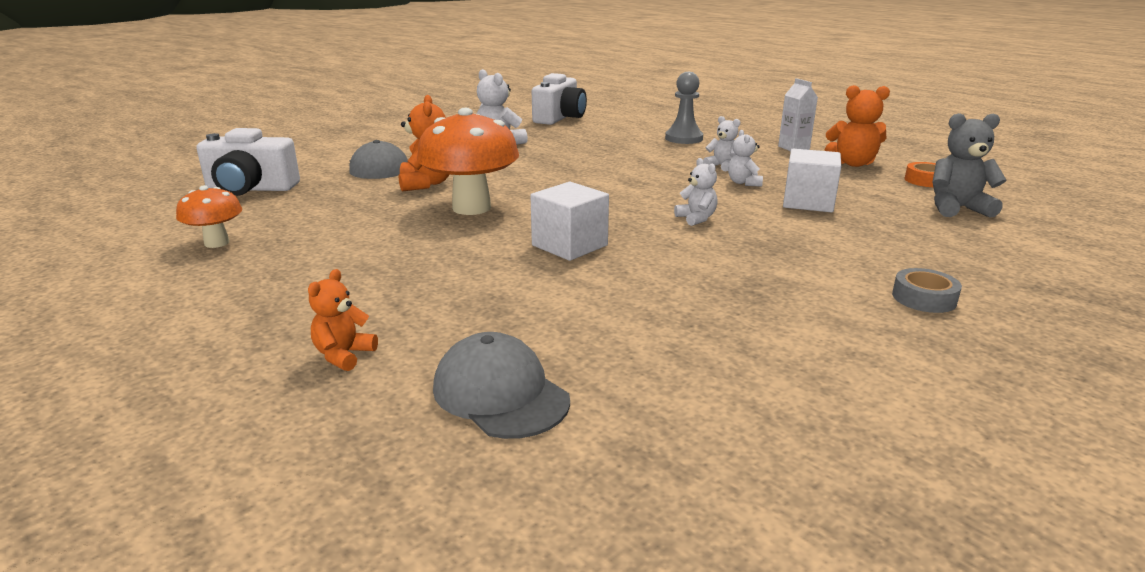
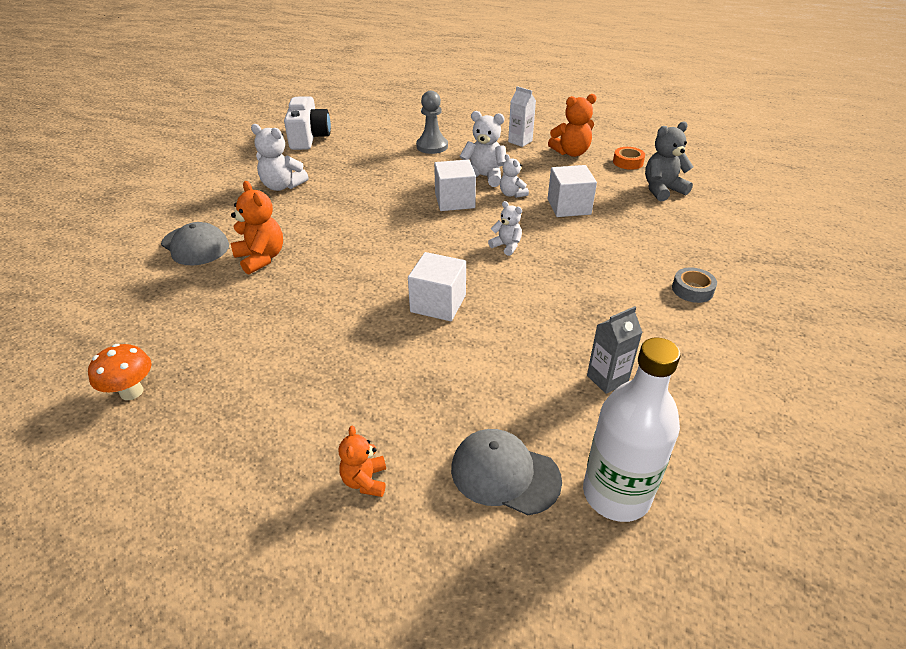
camera: 25 degrees left, 15 degrees up
(251, 189) = (94, 309): white camera -> none
(471, 208) = (326, 280): orange mushroom -> none
(625, 454) = (616, 494): none -> white bottle
(669, 178) = (454, 201): none -> white cube
(718, 348) = (607, 379): none -> grey carton
(722, 166) = (484, 177): white teddy bear -> white teddy bear, size x1.63

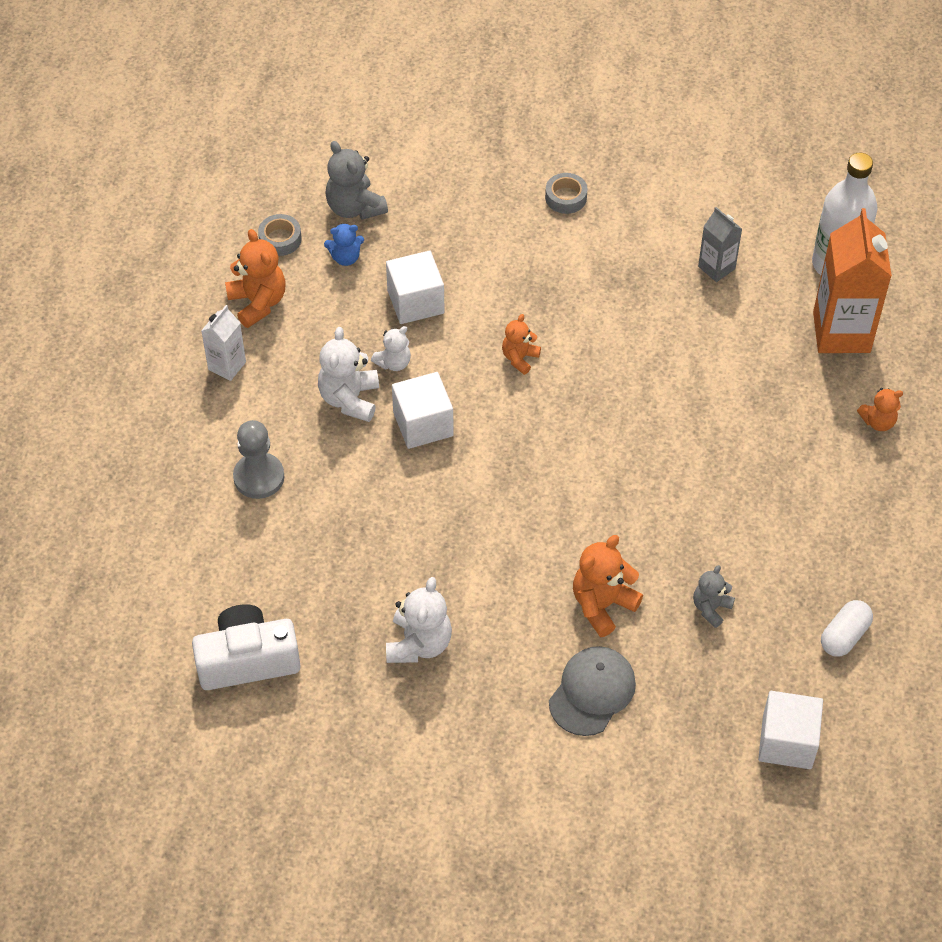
camera: 100 degrees left, 15 degrees up
(131, 392) = (844, 636): orange mushroom -> white capsule
(220, 312) = (711, 608): none -> grey teddy bear
(438, 303) = (643, 408): white cube -> white cube (787, 742)
(505, 474) = (841, 332): grey cap -> orange carton
(506, 246) = (519, 358): white teddy bear -> orange teddy bear
(612, 183) = (345, 257): none -> blue teddy bear
(628, 162) = (280, 239): orange tape -> grey tape

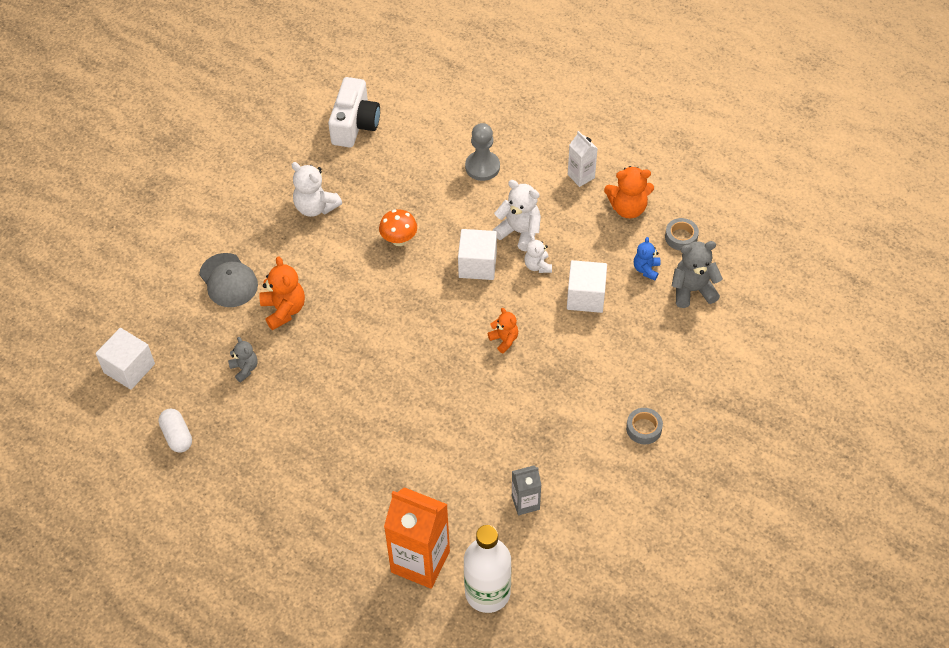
camera: 115 degrees right, 0 degrees up
(426, 523) = (399, 240): none -> orange mushroom
(878, 422) = (327, 545): orange teddy bear -> none

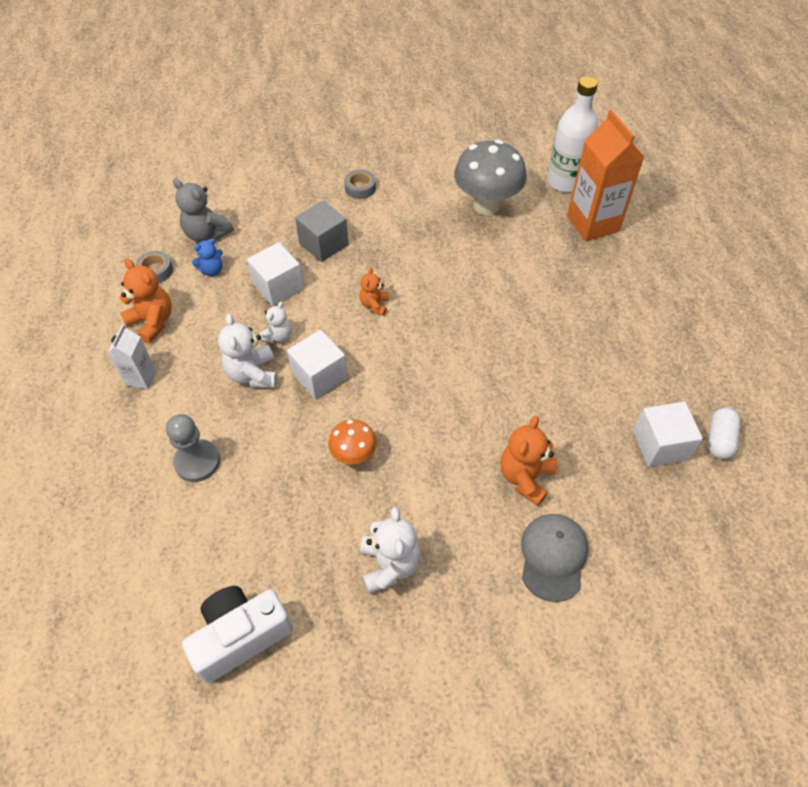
camera: 135 degrees left, 0 degrees up
(129, 368) = (727, 544): white cube -> white cube (660, 445)
(245, 368) = (609, 451): grey teddy bear -> none
(525, 502) = (486, 205): grey carton -> grey mushroom
(601, 355) = (324, 244): none -> grey cube

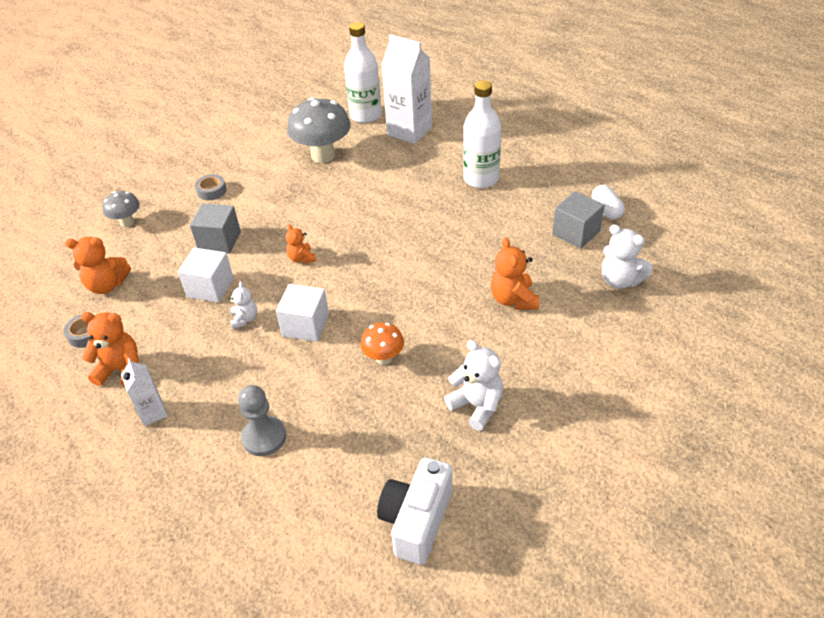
camera: 35 degrees left, 10 degrees down
(207, 234) = (107, 285): grey teddy bear -> orange teddy bear
(212, 270) = (139, 307): blue teddy bear -> none
(253, 374) = (250, 355): white teddy bear -> white teddy bear (620, 280)
(270, 181) = (127, 222): none -> grey mushroom
(553, 557) = (575, 332): grey cap -> none
(592, 223) = (409, 131): orange carton -> white carton
(616, 320) = (481, 179): none -> white bottle
(660, 445) = (576, 232): white cube -> grey cube

